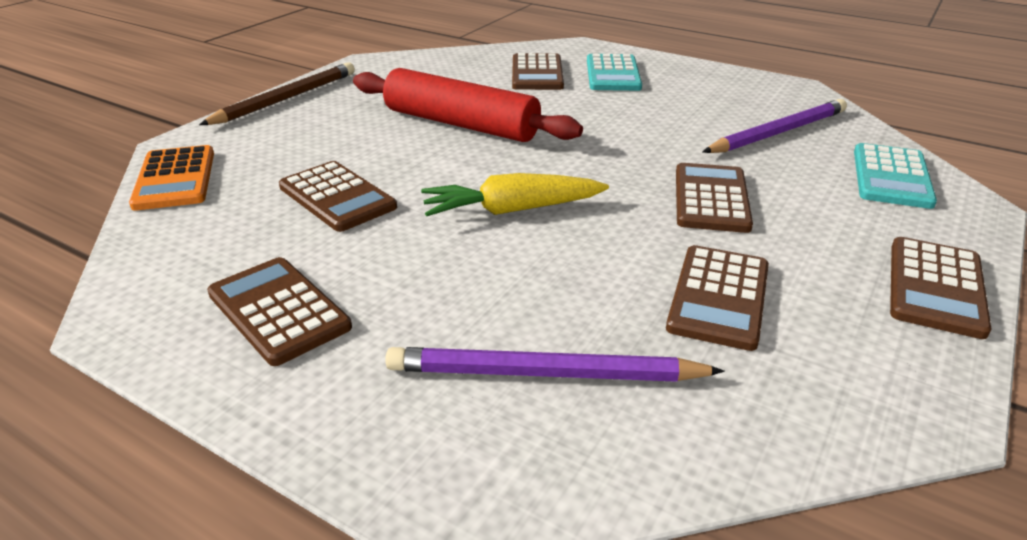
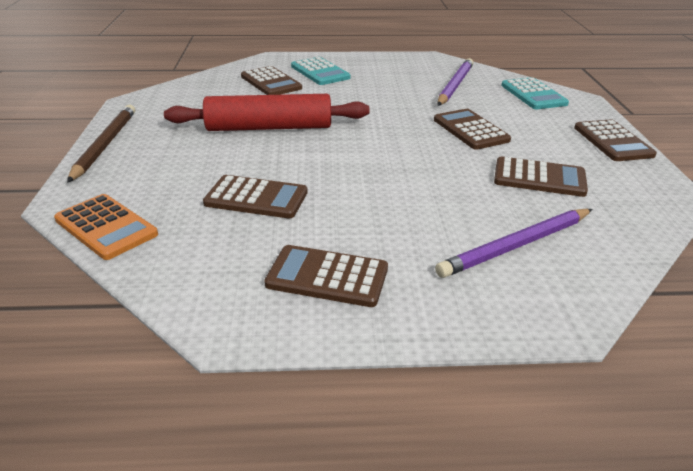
camera: 35 degrees left, 0 degrees up
(511, 210) = (378, 169): yellow carrot -> none
(719, 297) = (539, 178): brown calculator -> brown calculator turned 60 degrees counterclockwise

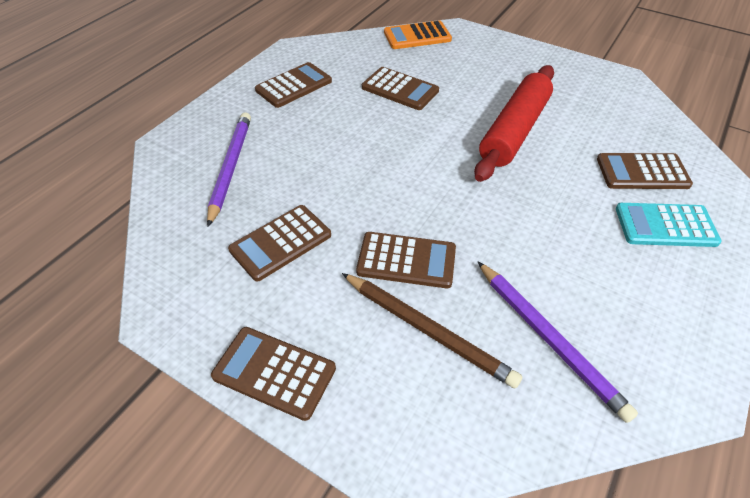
camera: 125 degrees right, 15 degrees up
(105, 145) = (536, 53): brown pencil -> brown pencil (427, 330)
(256, 198) = (400, 89): brown calculator -> brown calculator turned 105 degrees counterclockwise
(533, 94) = (459, 413): turquoise calculator -> none

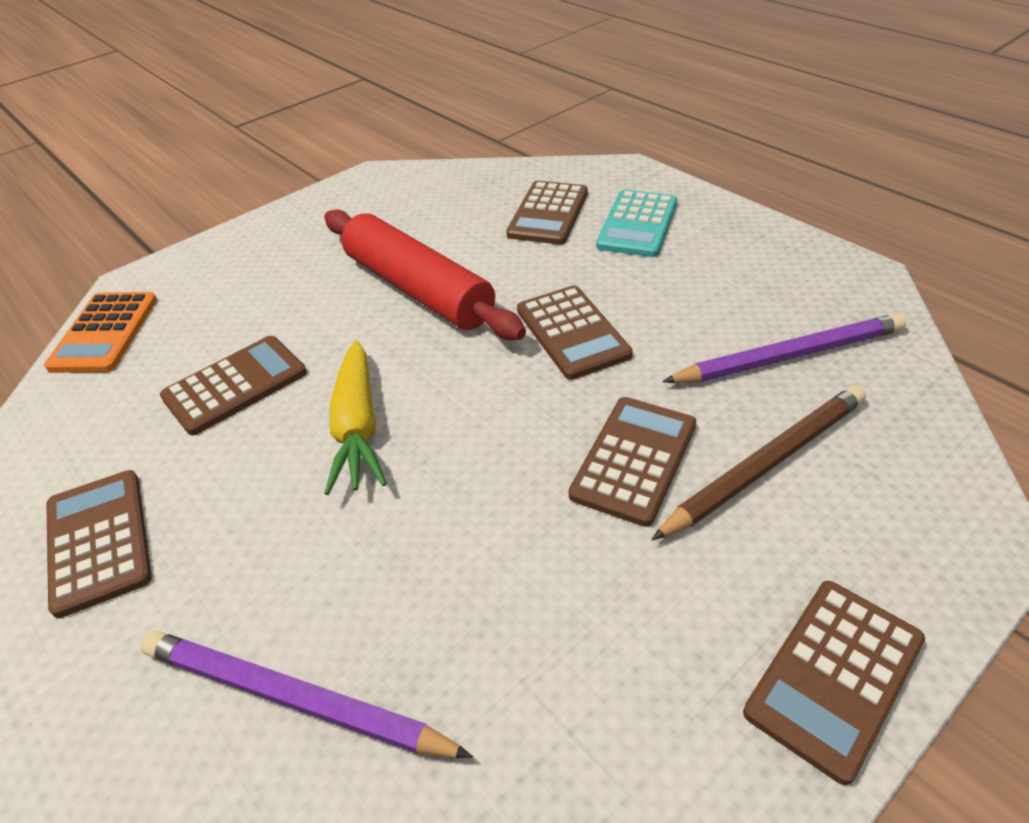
camera: 70 degrees left, 5 degrees down
(281, 243) = (548, 627): brown calculator -> brown calculator (572, 332)
(387, 140) = (357, 428): none -> yellow carrot

